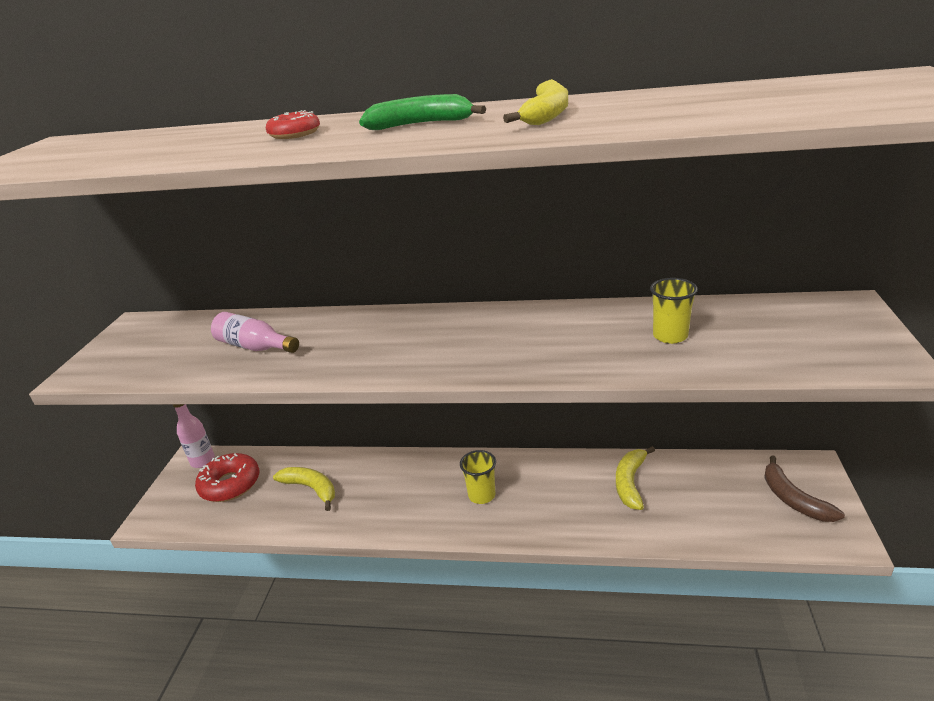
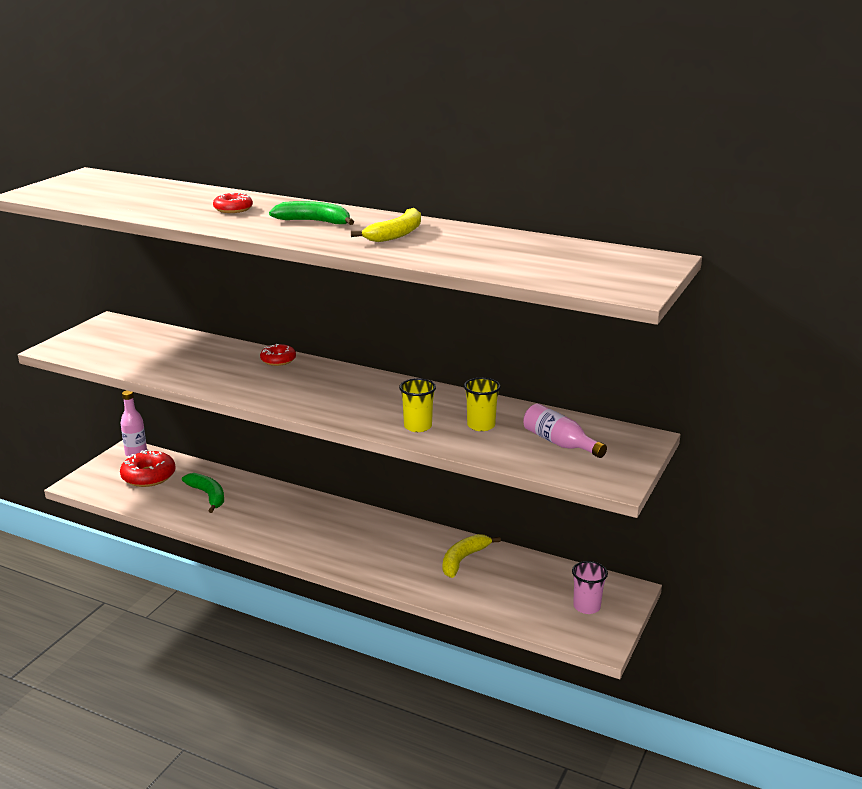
camera: 15 degrees right, 5 degrees down
(255, 347) = (183, 359): pink bottle -> pink bottle (559, 443)
(311, 489) = (208, 496): yellow banana -> green banana
(370, 319) = (278, 360): none -> red donut
(481, 495) = (337, 536): yellow cup -> yellow cup (417, 426)
(793, 499) = (586, 607): brown banana -> pink cup

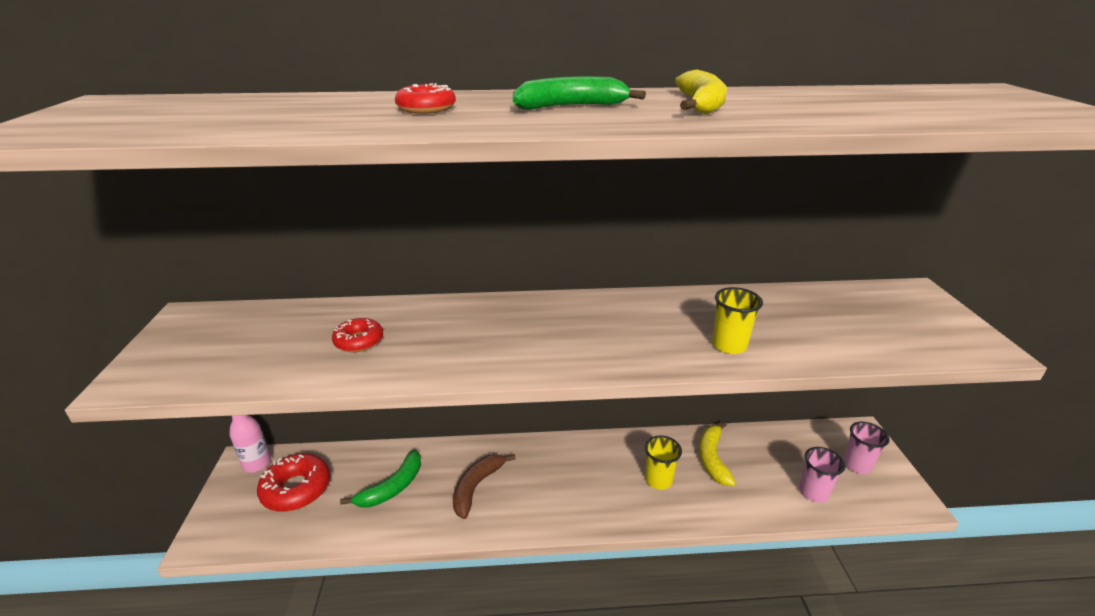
camera: 30 degrees left, 5 degrees up
(208, 496) = (392, 487): green banana -> green banana turned 105 degrees clockwise
(264, 514) = (476, 487): none -> brown banana
(278, 360) = (471, 308): red donut -> red donut (359, 341)
(481, 425) = (780, 323): yellow cup -> yellow cup (658, 480)
(519, 607) = (813, 492): none -> pink cup
(559, 443) = (871, 319): pink bottle -> none

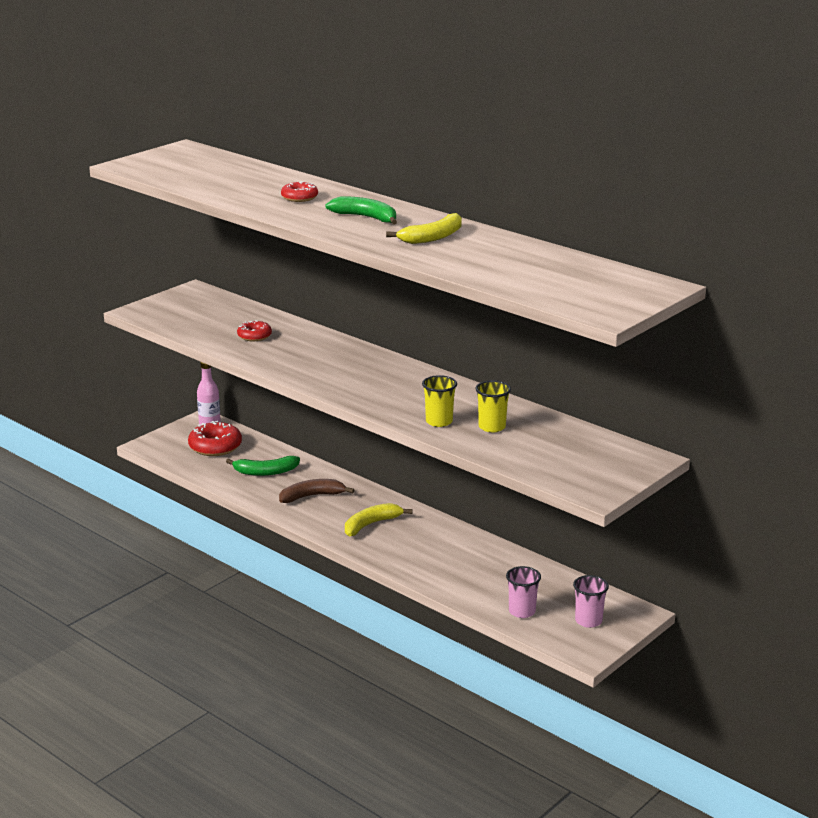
camera: 45 degrees right, 5 degrees down
(658, 480) = (428, 551): yellow cup -> yellow cup (492, 427)
(712, 458) = (487, 563): yellow banana -> yellow banana (371, 524)

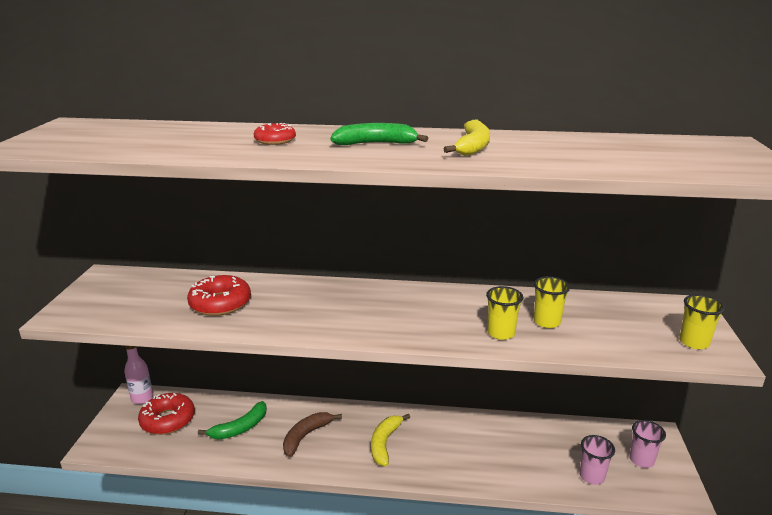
camera: 35 degrees left, 0 degrees up
(254, 336) = (220, 303): red donut -> red donut, size x1.67
(592, 479) = (694, 342): none -> yellow cup

